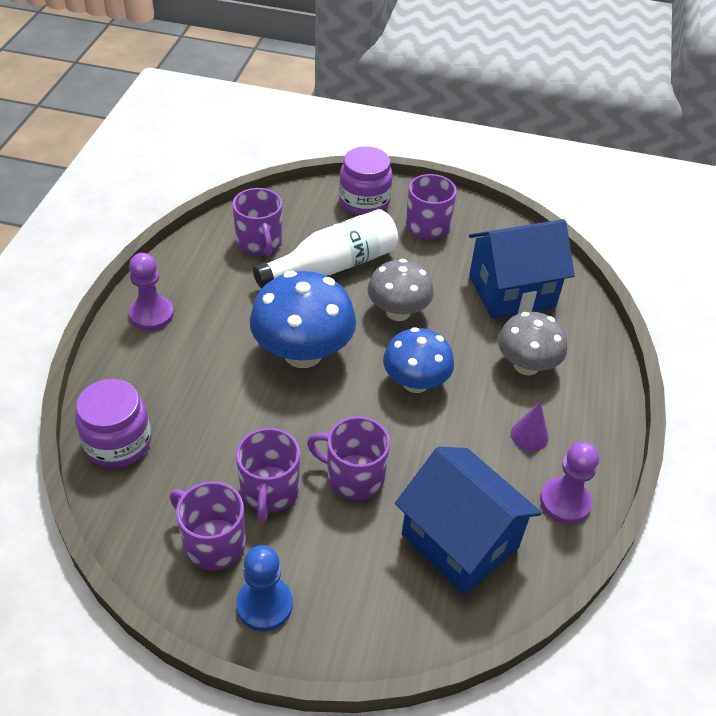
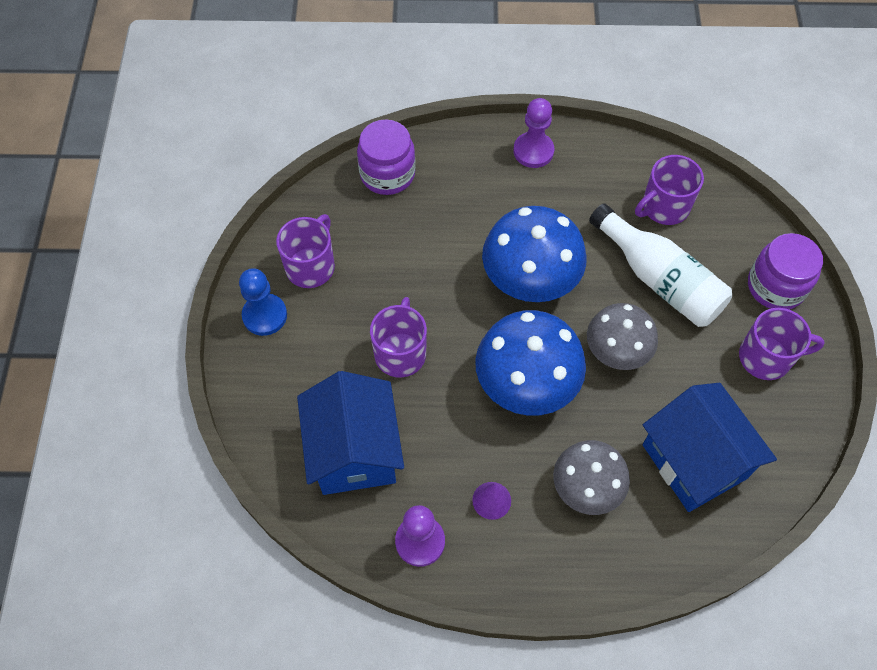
camera: 80 degrees right, 15 degrees up
(269, 491) = (368, 292): purple mug -> none
(415, 382) = (526, 384): blue mushroom -> blue mushroom, size x1.50
(459, 541) = (354, 451): blue house -> blue house turned 45 degrees counterclockwise

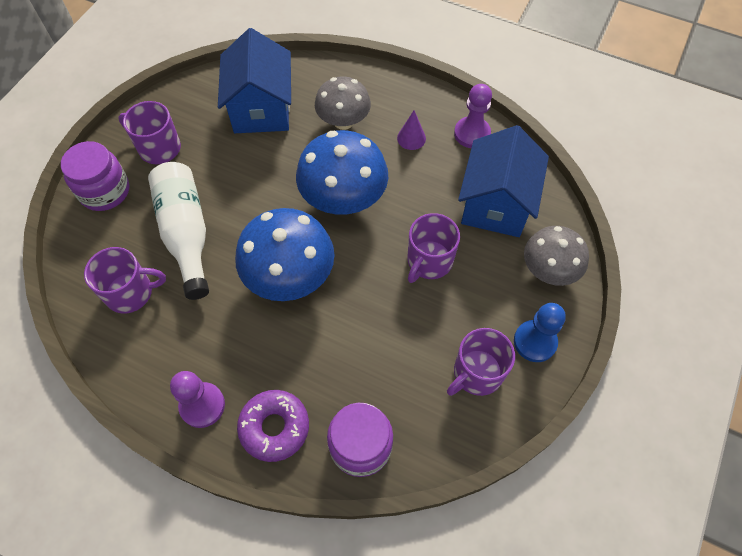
camera: 155 degrees left, 0 degrees up
(464, 159) = (274, 427): none -> purple donut
(616, 351) = (261, 194): grey mushroom -> grey mushroom (548, 270)

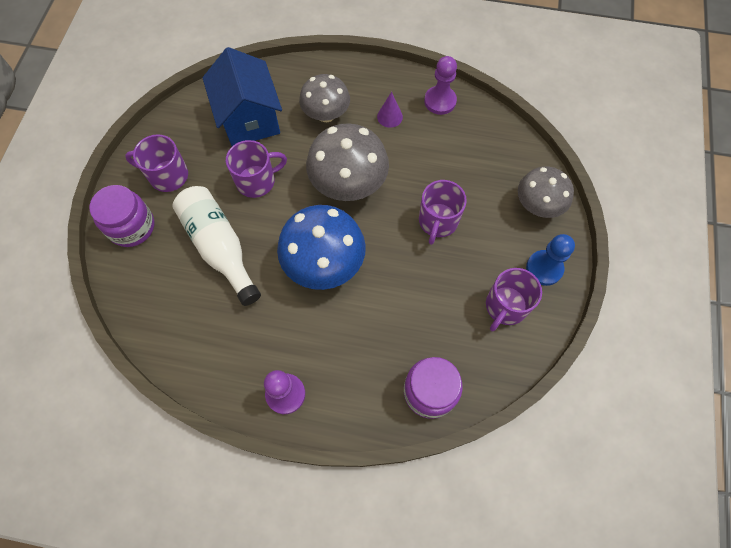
camera: 15 degrees left, 5 degrees up
(130, 292) = (188, 312): purple mug -> purple mug (257, 181)
(274, 427) = (353, 396): purple donut -> none
(343, 199) = (348, 184): blue mushroom -> grey mushroom
(495, 204) = (478, 159): blue house -> none

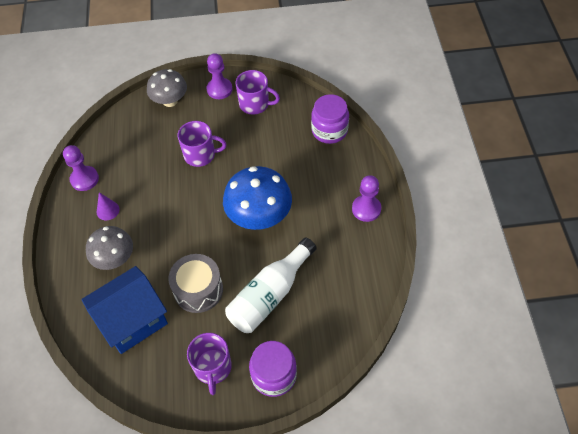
camera: 105 degrees left, 10 degrees down
(257, 181) = (198, 290): purple mug -> grey drum
(348, 184) = (183, 221): grey mushroom -> none
(544, 268) = (219, 89): blue pawn -> purple pawn

